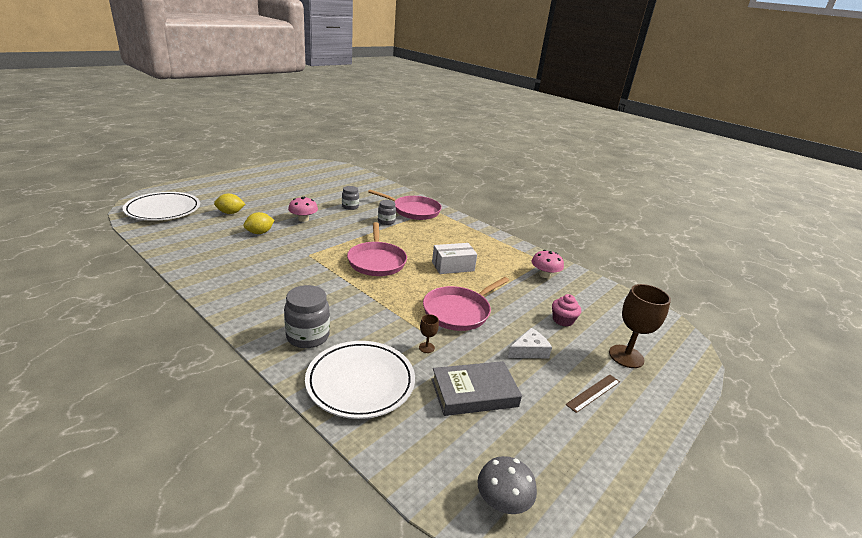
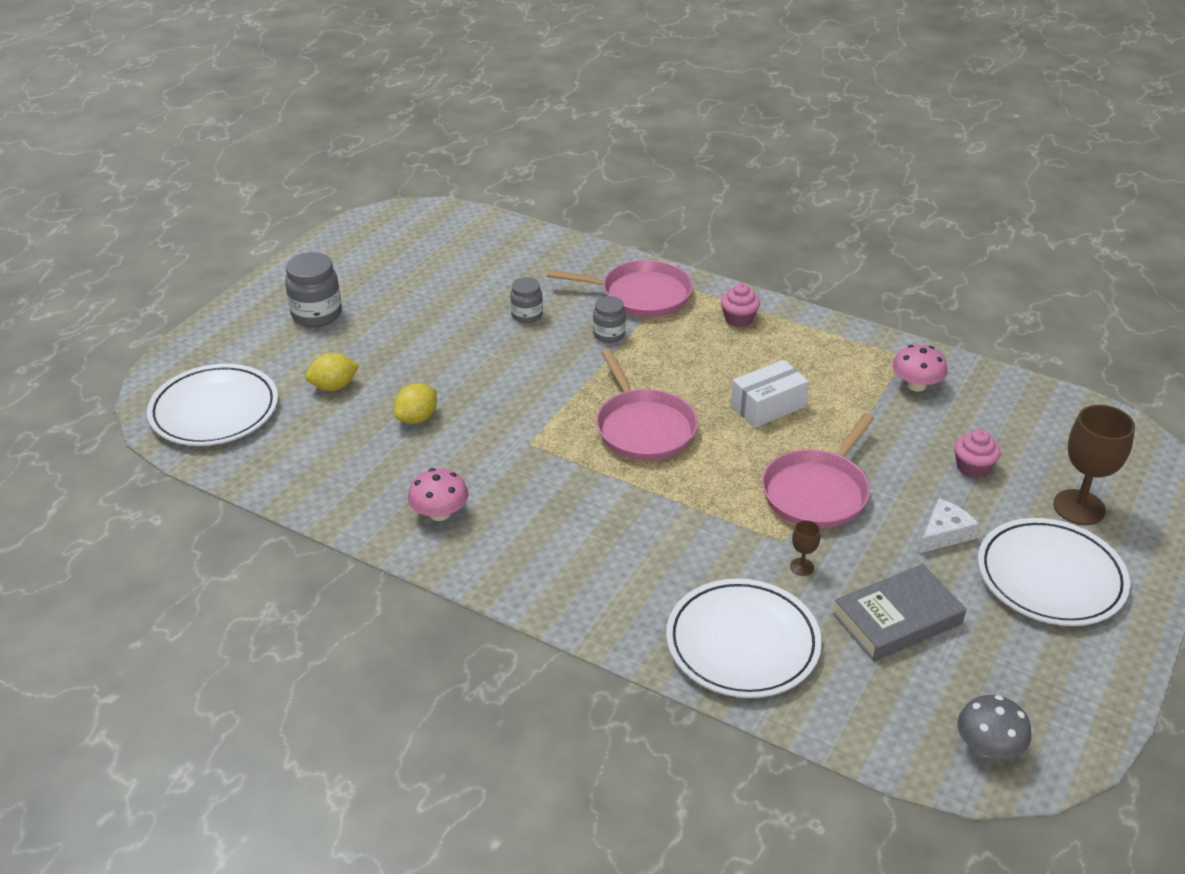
camera: 10 degrees left, 10 degrees up
(303, 219) = (467, 367): pink mushroom -> pink mushroom (439, 513)
(308, 336) = (628, 593): grey jar -> grey jar (316, 314)
(459, 229) = (739, 319): none -> pink cupcake
(593, 393) = (1050, 577): brown ruler -> white plate

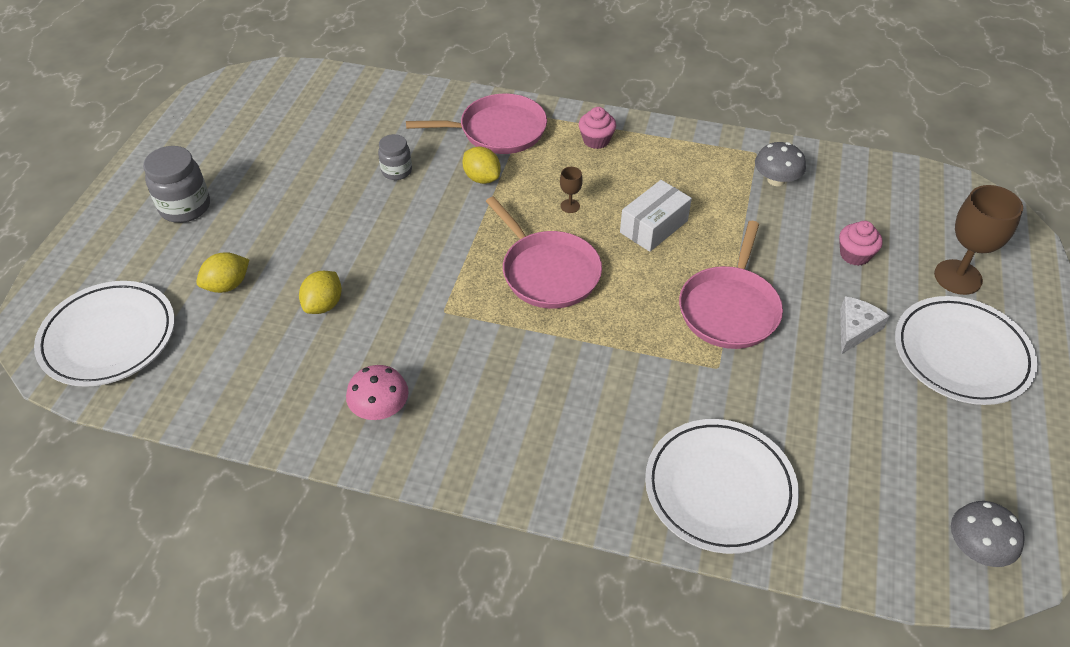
camera: 15 degrees left, 10 degrees up
(609, 335) = (482, 178): grey jar -> yellow lemon
(802, 567) = (744, 392): brown goblet -> brown goblet (570, 206)
(897, 619) = (848, 428): grey book -> none
(916, 385) = (776, 180): pink mushroom -> grey mushroom

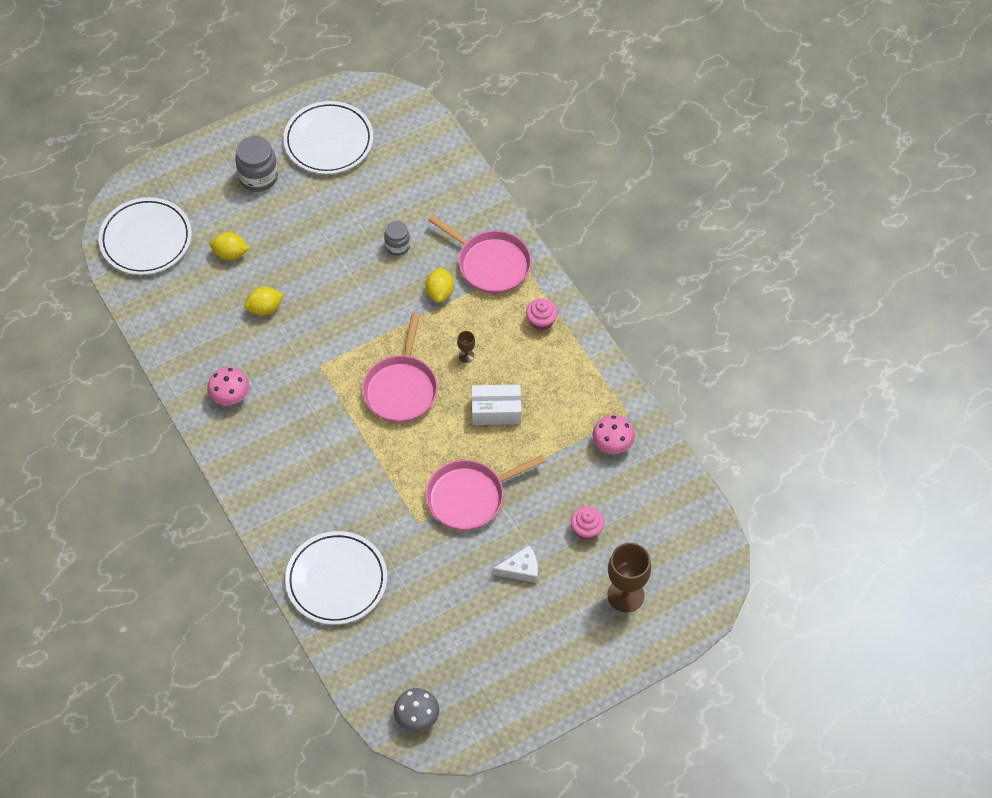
camera: 45 degrees right, 10 degrees up
(776, 180) = (612, 443): grey mushroom -> pink mushroom
(961, 354) = (557, 634): white plate -> white plate (328, 141)

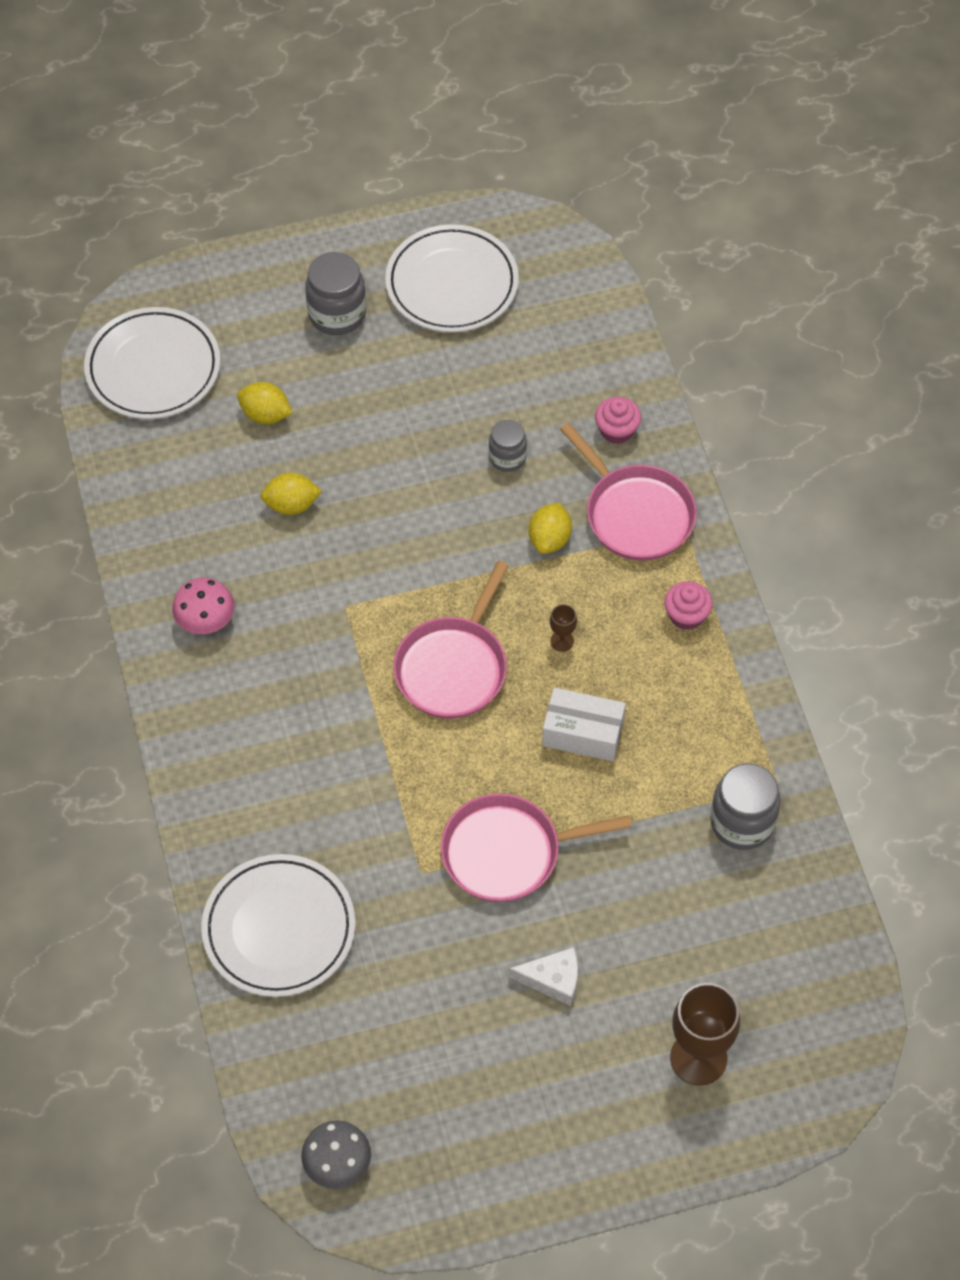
camera: 15 degrees right, 0 degrees up
(586, 529) = (667, 944): pink cupcake -> pink cupcake (616, 430)
(612, 443) = (742, 822): pink mushroom -> grey jar

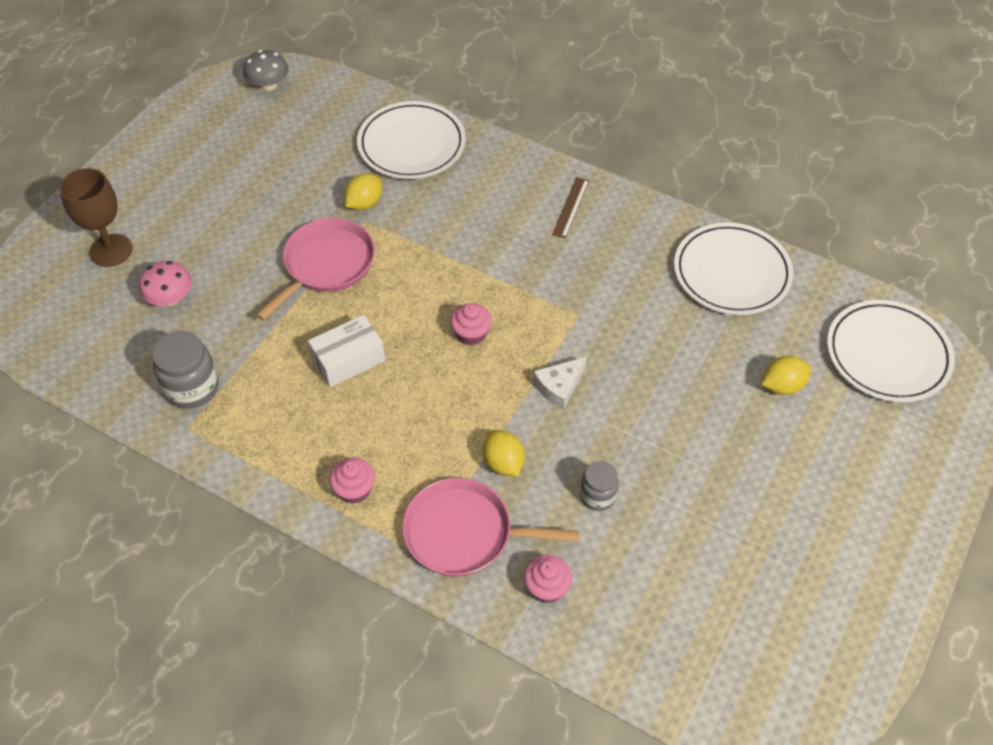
camera: 135 degrees right, 5 degrees down
(205, 619) = (645, 245): pink mushroom -> pink mushroom (170, 298)
(219, 716) = (570, 207): none -> brown ruler
(291, 505) = (688, 345): yellow lemon -> yellow lemon (364, 203)
(337, 314) = (841, 497): grey jar -> none
(452, 284) = (803, 599): white plate -> white plate (731, 273)
(453, 668) = (471, 333): pink pan -> pink cupcake
(553, 979) = (234, 227): white cheese -> white cheese (559, 387)
(562, 641) = (421, 403): brown goblet -> none

